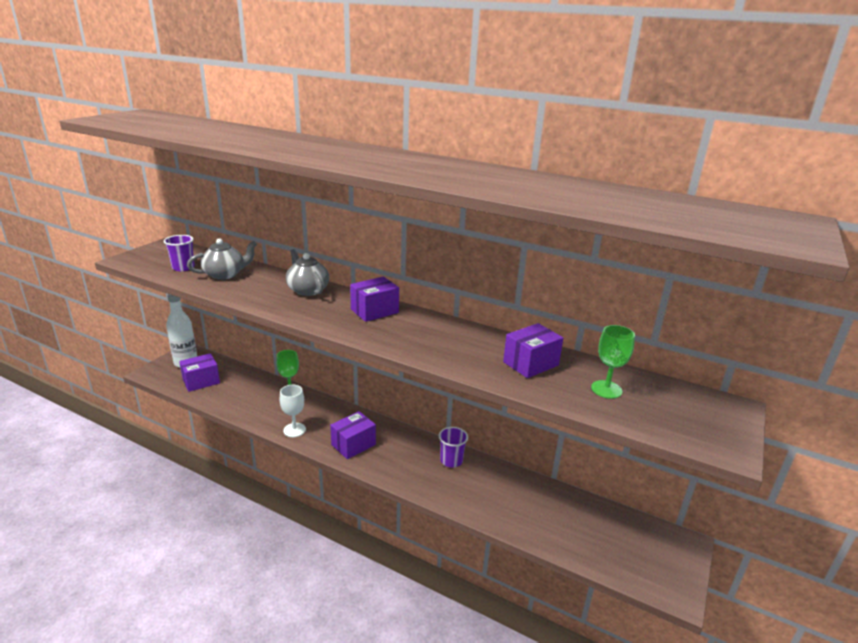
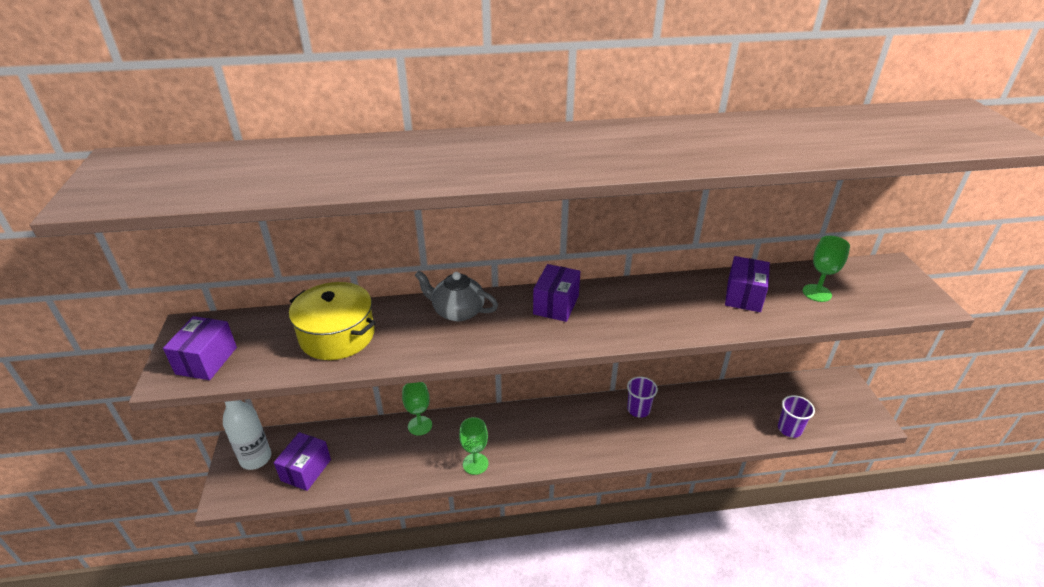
camera: 35 degrees left, 10 degrees up
(183, 267) = (270, 351): purple cup -> purple cup (789, 429)
(225, 274) = (337, 335): grey teapot -> yellow pot
(294, 430) = (475, 464): white goblet -> green goblet
(353, 445) = (546, 445): purple box -> purple box (206, 360)

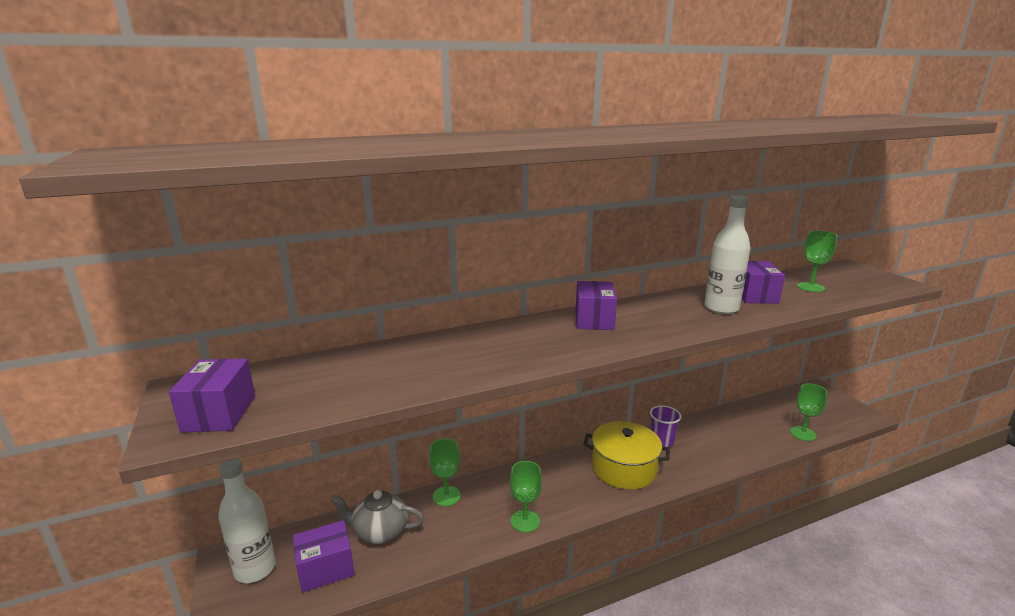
camera: 15 degrees left, 15 degrees down
(306, 470) = (326, 568): purple box -> purple box turned 60 degrees clockwise
(337, 335) = (376, 370): yellow pot -> yellow pot (624, 468)
(457, 311) = (499, 336): grey teapot -> grey teapot (380, 531)
(693, 309) = (721, 308): none -> white bottle
(789, 429) = (803, 433): purple cup -> green goblet

